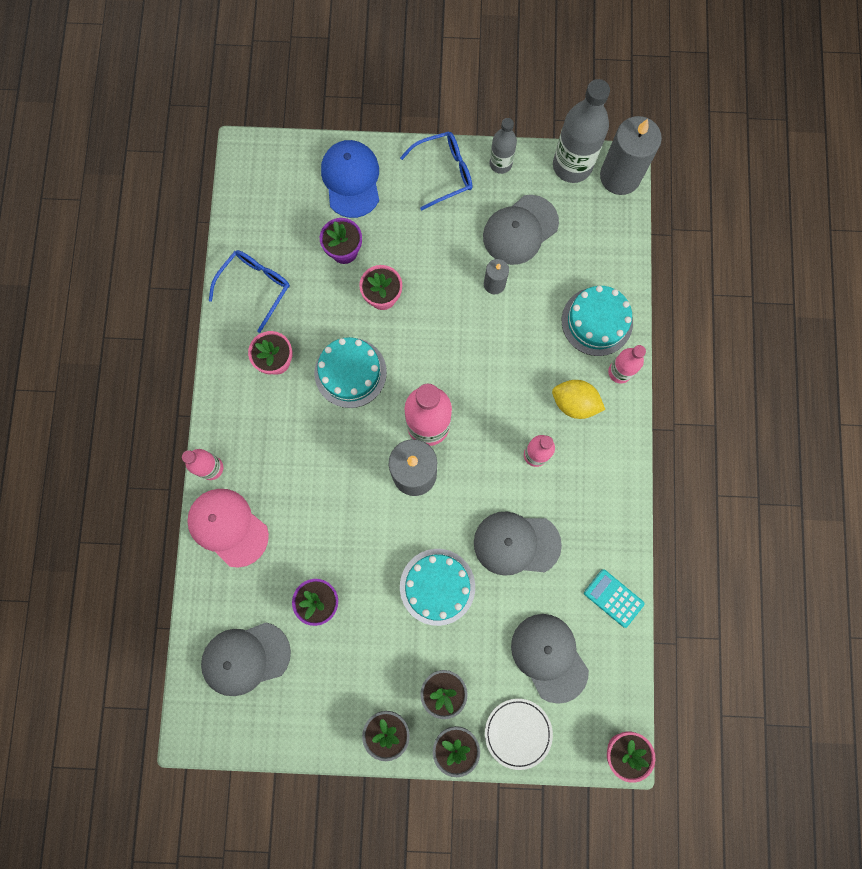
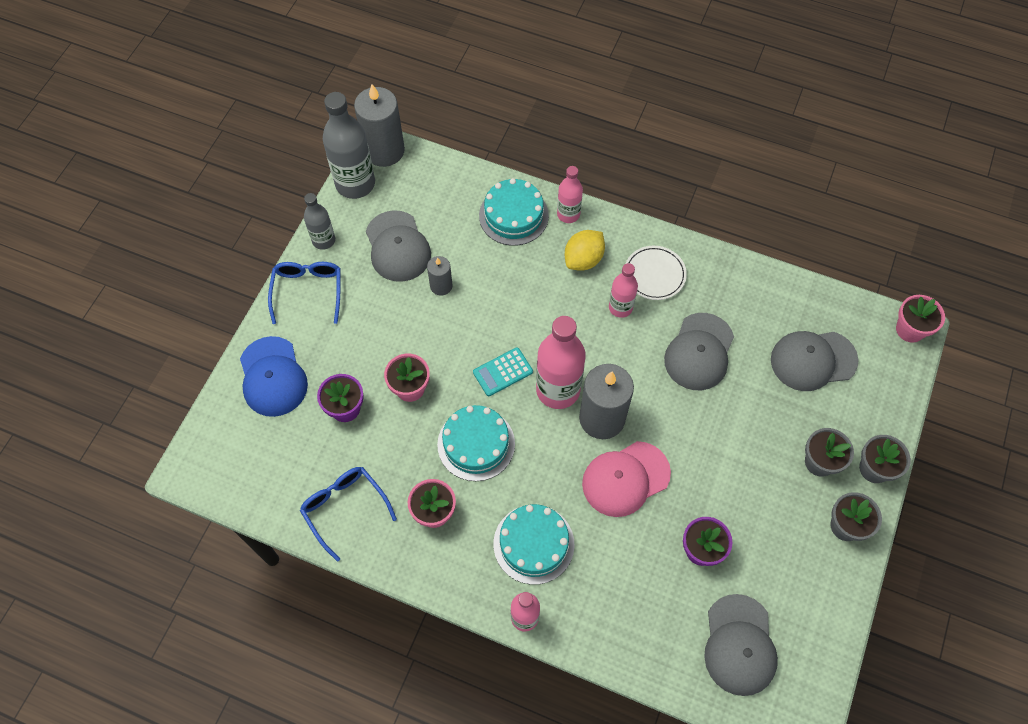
camera: 70 degrees left, 15 degrees down
(228, 527) = (595, 619): pink cap -> pink cap (625, 479)
(351, 180) = (273, 377): blue cap -> blue cap turned 120 degrees counterclockwise
(437, 586) = (719, 434): turquoise cake -> turquoise cake (533, 544)
(518, 732) = (876, 410): white plate -> white plate (654, 274)
(613, 598) = (773, 290): turquoise calculator -> turquoise calculator (502, 372)

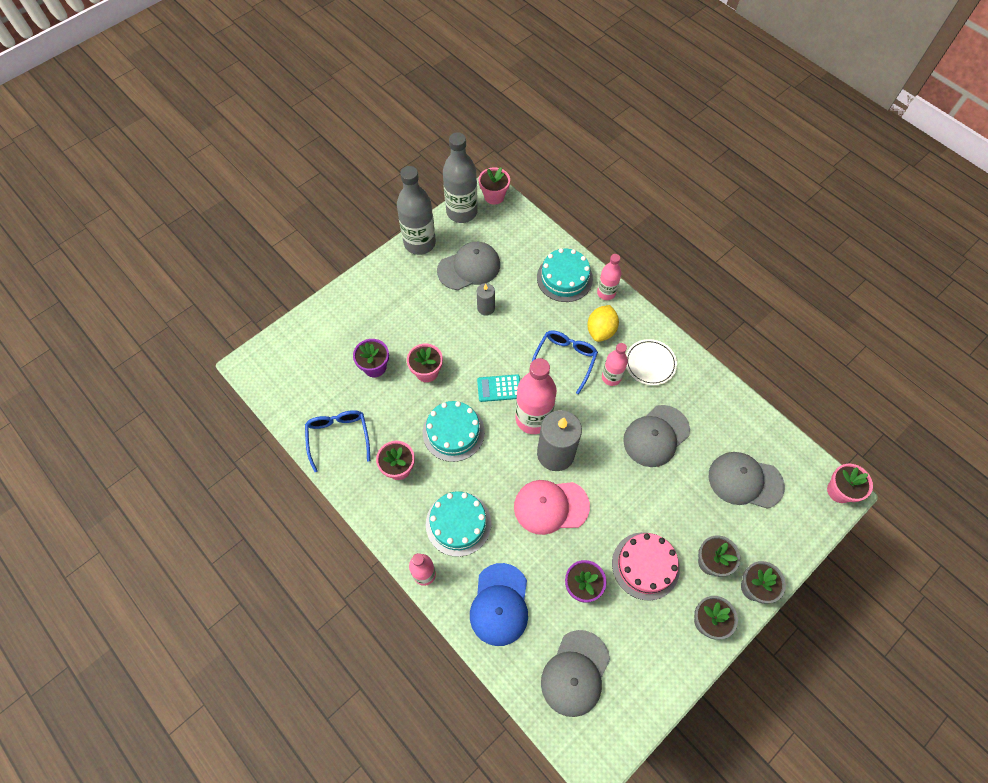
camera: 25 degrees right, 0 degrees up
(273, 377) = (337, 324): blue cap -> blue cap (500, 604)
(308, 291) = (391, 274): blue glasses -> blue glasses (565, 359)
(323, 240) = (419, 243): grey bottle -> grey bottle, size x1.75
(384, 150) = (494, 196): grey candle -> pink flower pot
(397, 246) = (469, 267): grey cap -> grey cap turned 120 degrees counterclockwise
(583, 259) = (601, 330): yellow lemon -> yellow lemon turned 45 degrees counterclockwise
(755, 497) = (645, 565): none -> pink cake

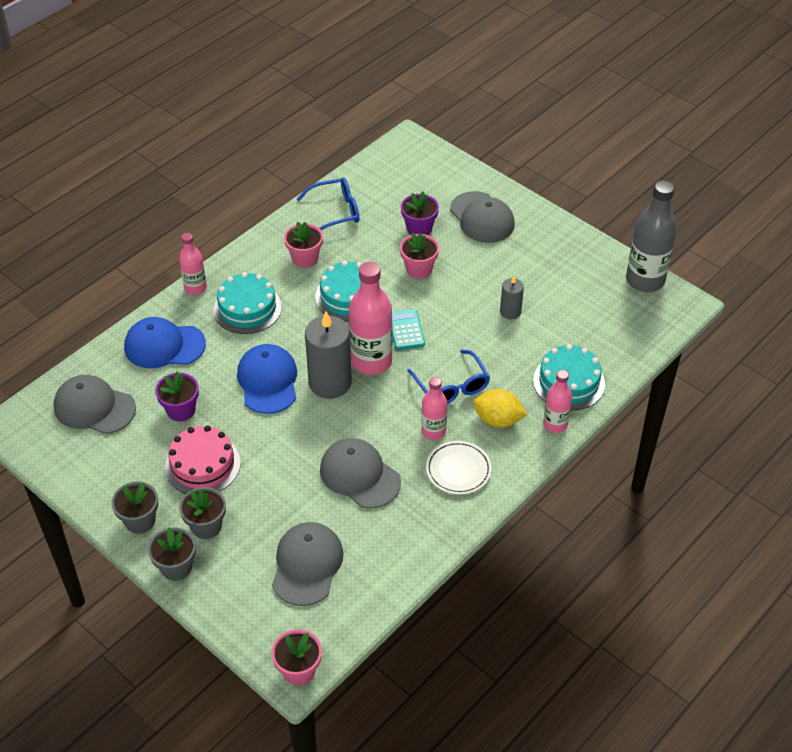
camera: 85 degrees right, 15 degrees down
(419, 243) = (588, 247): grey bottle -> none
(469, 267) = (564, 293): grey cap -> grey cap (482, 218)
(494, 196) = (678, 308): pink flower pot -> none
(551, 506) = (268, 381): pink cap -> blue cap
(565, 359) = (451, 387): blue glasses -> blue glasses turned 45 degrees clockwise

